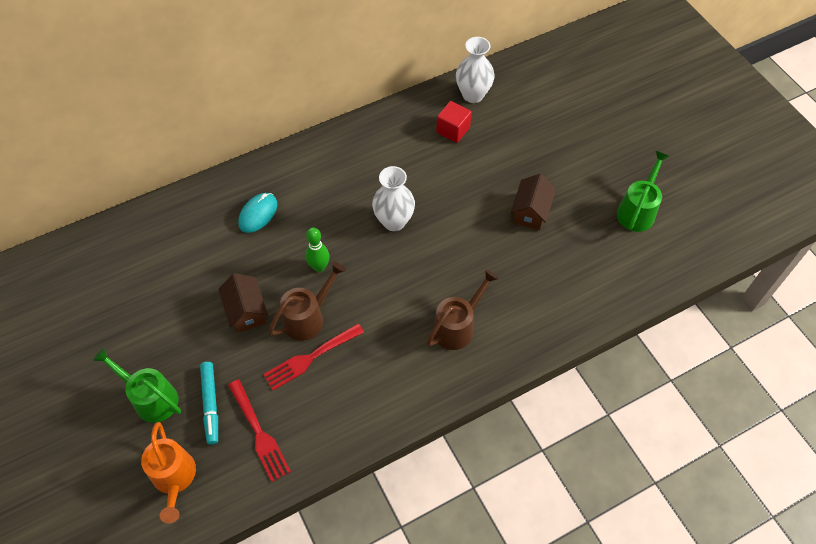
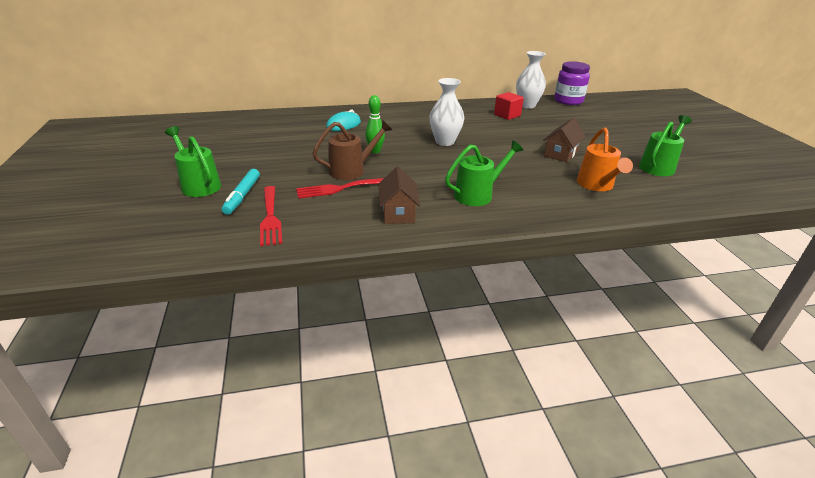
camera: 15 degrees right, 25 degrees down
(175, 479) = (178, 228): orange watering can -> orange watering can (597, 185)
(246, 311) = (305, 160): brown house -> brown house (398, 212)
(457, 326) = (478, 194): brown watering can -> green watering can
(522, 66) = (568, 101): none -> purple jar

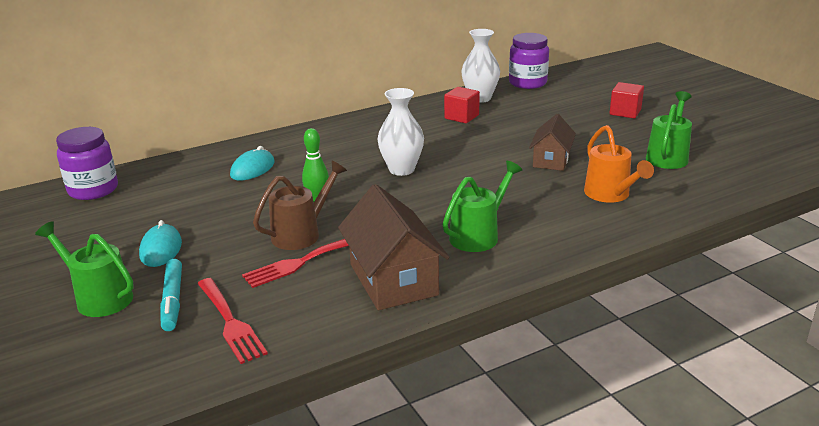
camera: 15 degrees left, 5 degrees down
(237, 121) = (93, 190): none -> purple jar
(255, 163) = (161, 249): none -> turquoise mouse
(398, 212) = (393, 280): brown house -> brown house, size x1.62
(636, 130) = (625, 112): none -> red cube

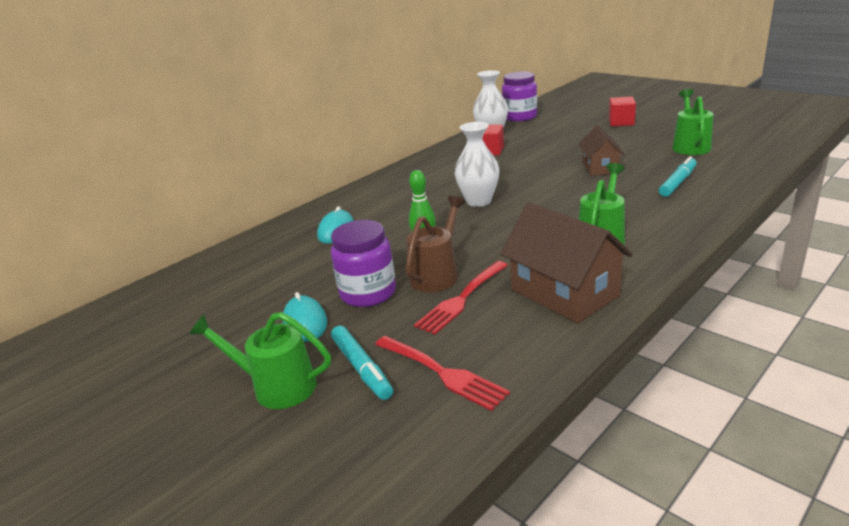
camera: 15 degrees left, 0 degrees up
(93, 190) = (183, 285): purple jar -> purple jar (368, 293)
(610, 195) = (677, 183): orange watering can -> turquoise marker

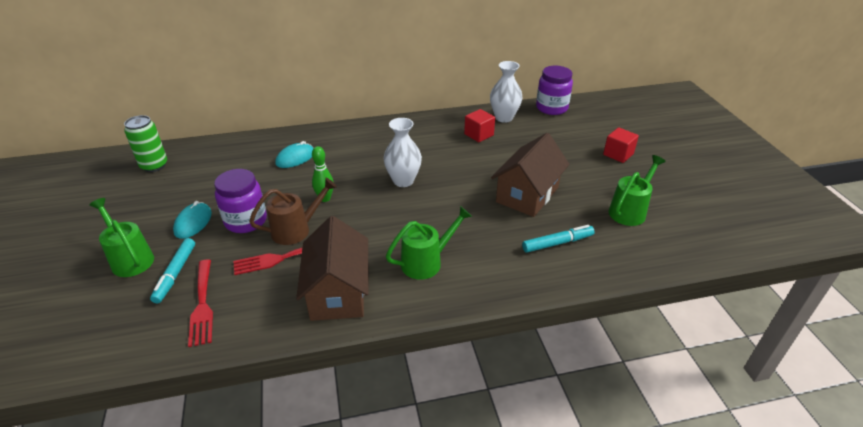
camera: 30 degrees right, 10 degrees up
(161, 304) = (154, 165): none -> green can
(600, 167) = (527, 194): brown house -> brown house, size x1.62

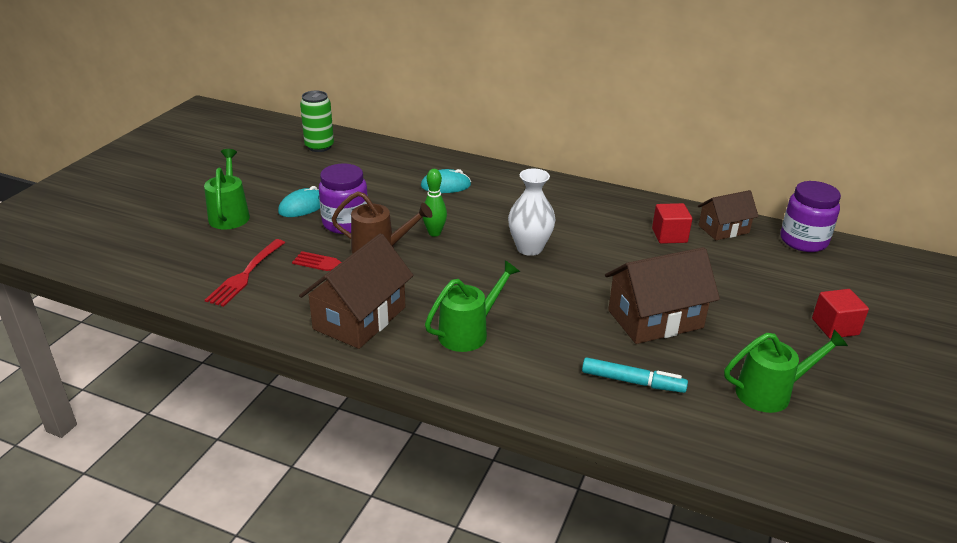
camera: 35 degrees right, 5 degrees down
(176, 273) = (250, 241): turquoise marker -> none
(427, 262) = (469, 332): green watering can -> green watering can turned 45 degrees counterclockwise
(504, 118) = (723, 229): white vase -> brown house

